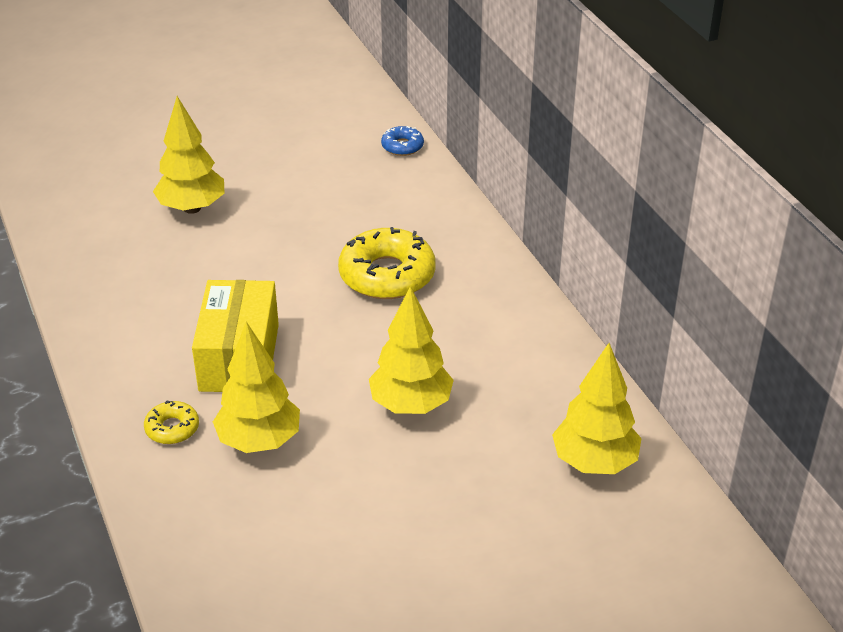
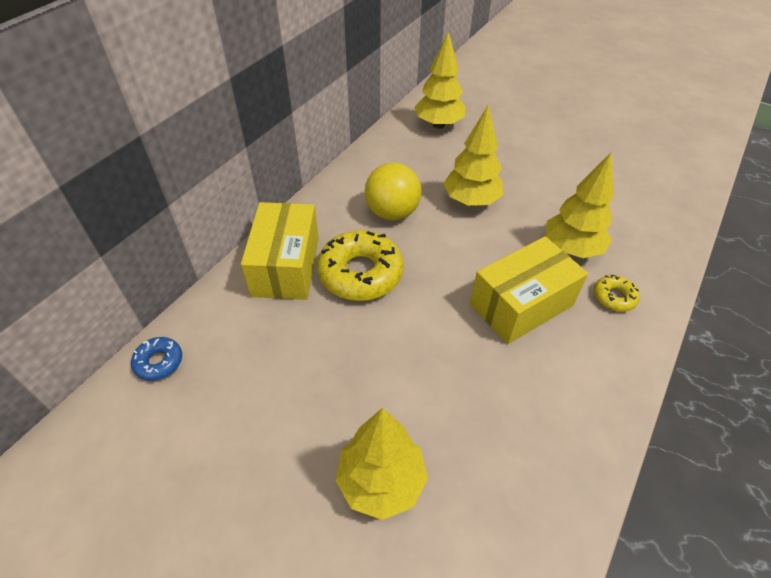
camera: 125 degrees left, 10 degrees up
(443, 235) = (286, 266): none -> yellow box
(451, 333) = (392, 212): none -> yellow ball

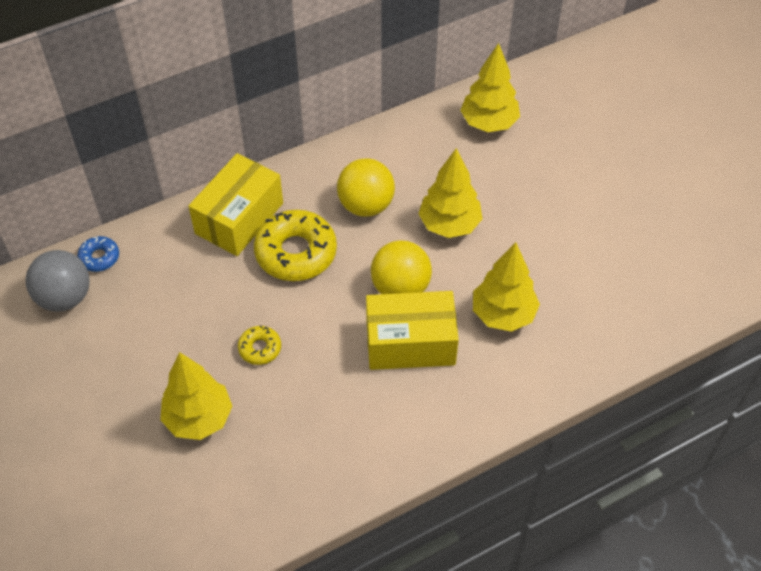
camera: 30 degrees right, 5 degrees up
(140, 423) = (65, 297): none -> grey ball
(474, 263) = (400, 288): none -> yellow ball
(614, 297) = (499, 375): yellow donut -> yellow donut (260, 348)

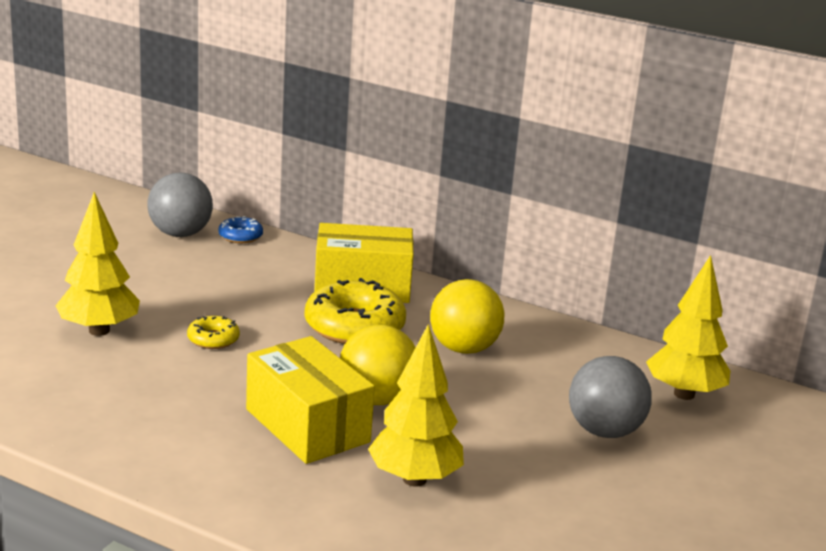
camera: 55 degrees right, 30 degrees down
(449, 225) = (501, 407): yellow tree -> none
(506, 188) = (604, 431): none -> grey ball

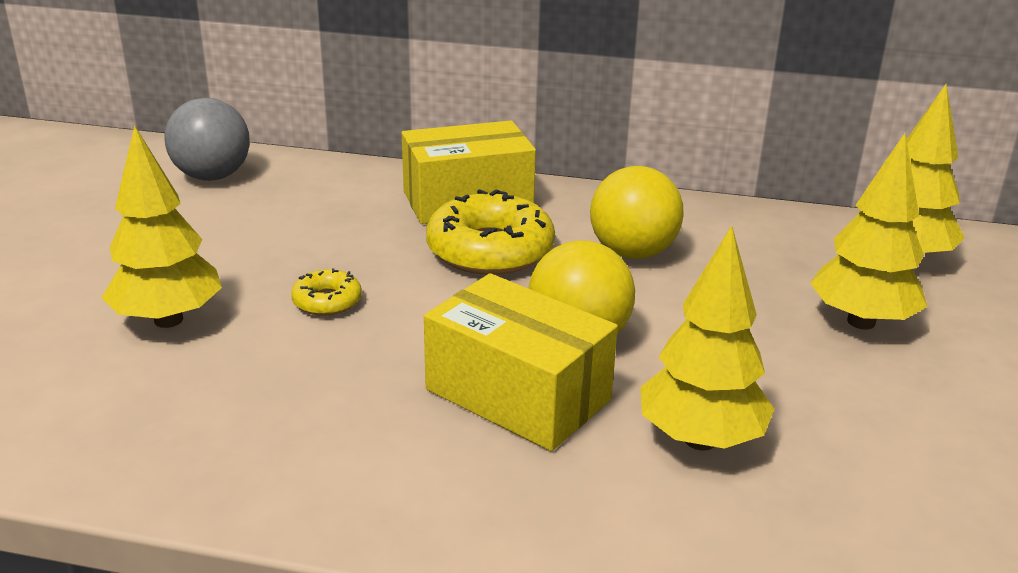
camera: 15 degrees left, 5 degrees up
(240, 236) = (288, 167): blue donut -> none
(604, 431) = (861, 321): grey ball -> yellow tree

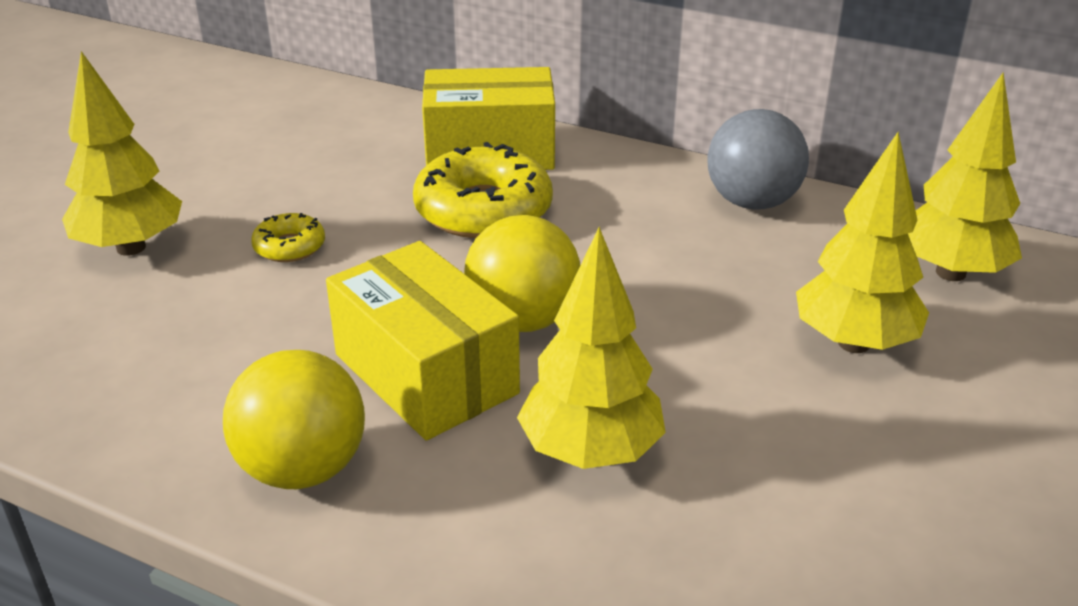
camera: 15 degrees right, 5 degrees up
(212, 176) = (248, 99): grey ball -> grey ball (752, 202)
(632, 253) = (635, 230): yellow ball -> yellow ball (303, 469)

